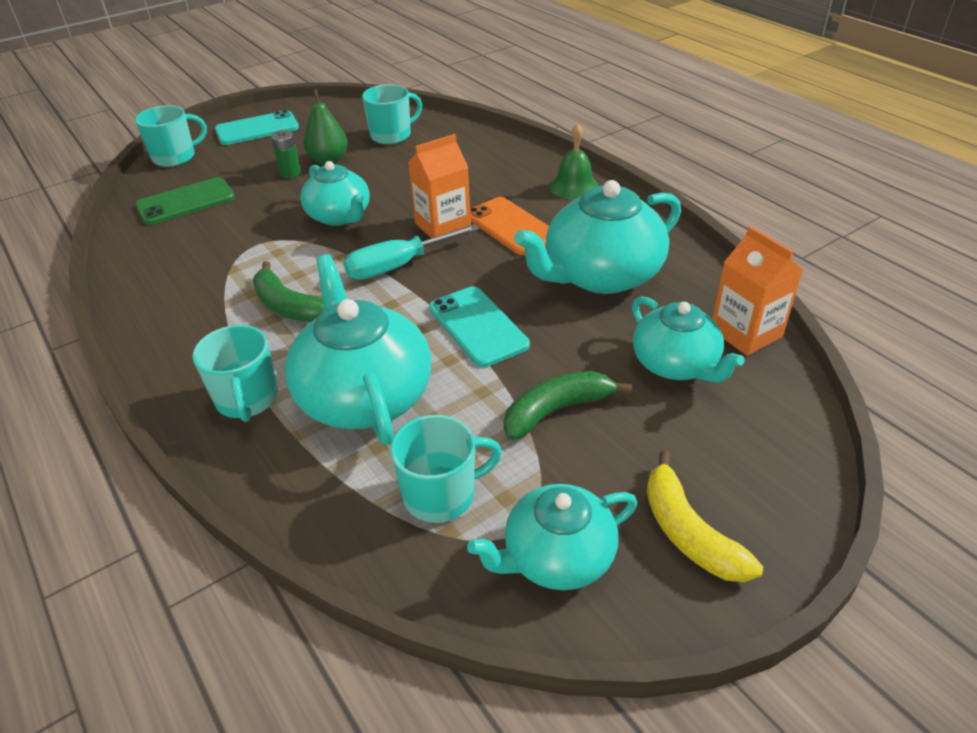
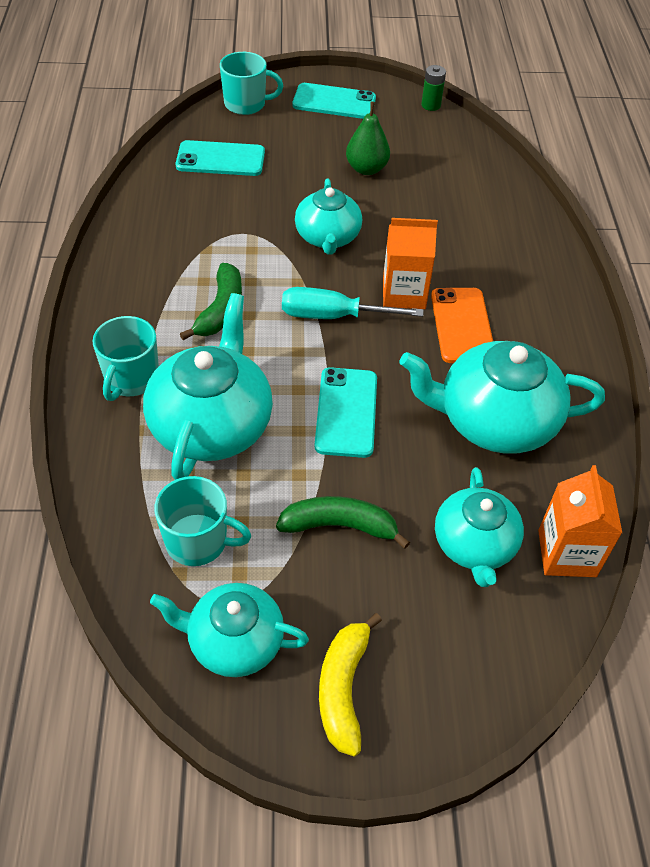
camera: 30 degrees right, 10 degrees up
(186, 202) = (220, 159): green phone -> turquoise phone
(289, 306) = (220, 310): green banana -> green banana turned 150 degrees counterclockwise
(290, 173) = (324, 168): green battery -> green battery (431, 105)
(392, 135) = (444, 165): turquoise mug -> none
(574, 187) = (560, 311): green bell -> none

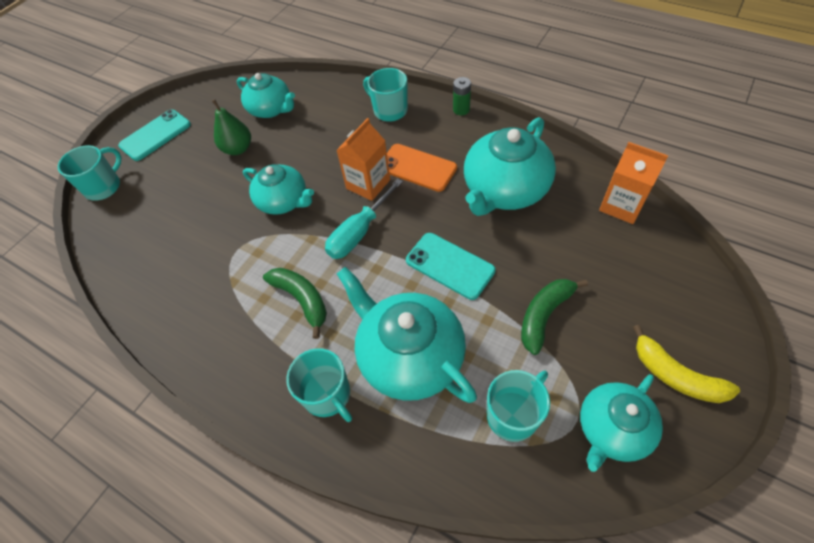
camera: 50 degrees left, 5 degrees up
(220, 159) = (146, 229): turquoise phone -> none
(431, 105) = (211, 88): green battery -> green battery (461, 110)
(474, 545) = (595, 248): turquoise teapot -> turquoise teapot (271, 109)
(528, 262) = (389, 110): none -> turquoise mug

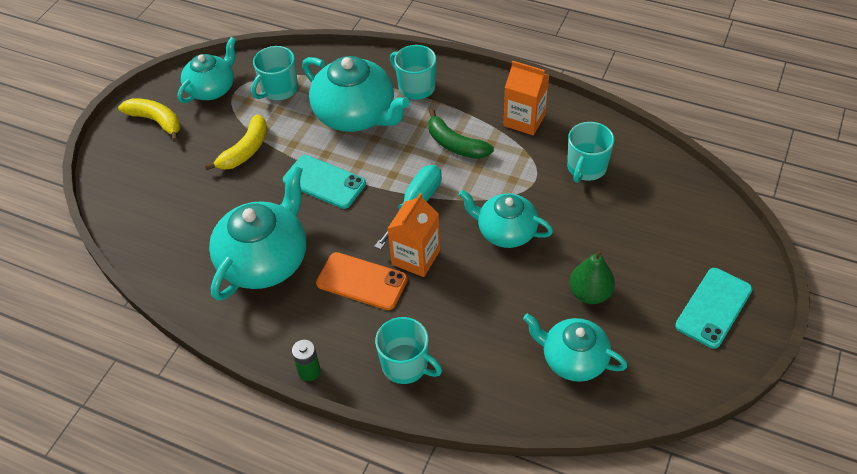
camera: 170 degrees right, 5 degrees down
(104, 187) = (727, 234): turquoise mug -> turquoise mug (586, 168)
(544, 315) = (245, 150): green banana -> yellow banana
(622, 205) = (148, 251): orange carton -> orange carton (524, 120)

